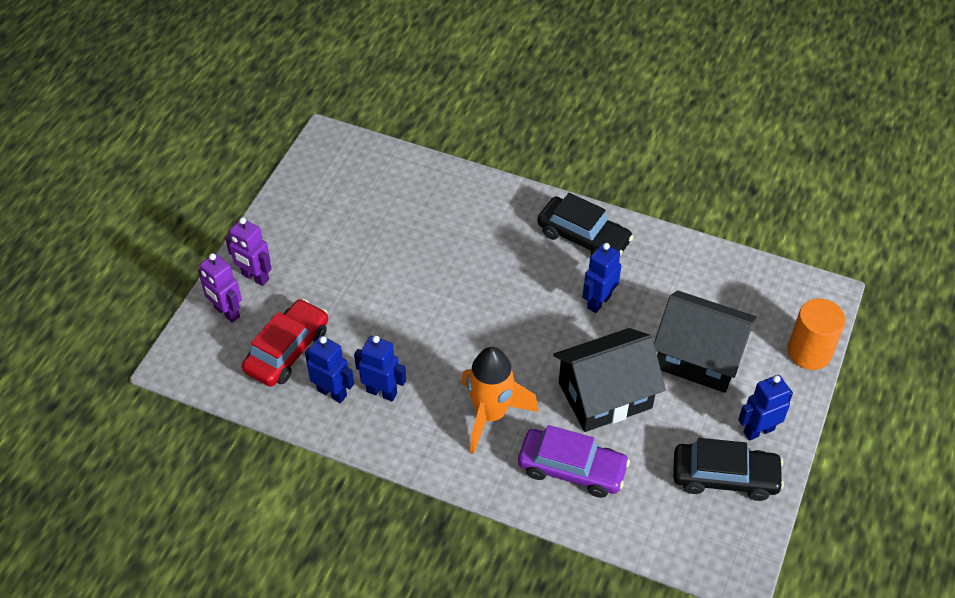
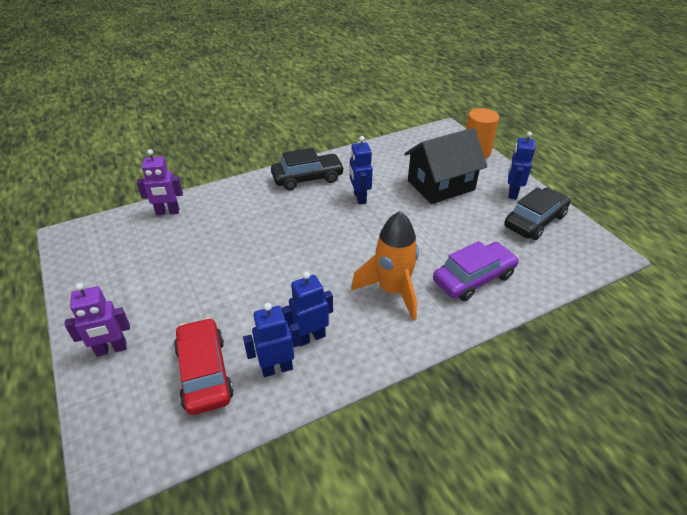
camera: 50 degrees left, 10 degrees down
(226, 312) = (115, 391): purple robot -> purple robot (167, 212)
(605, 395) = (430, 233): black house -> none

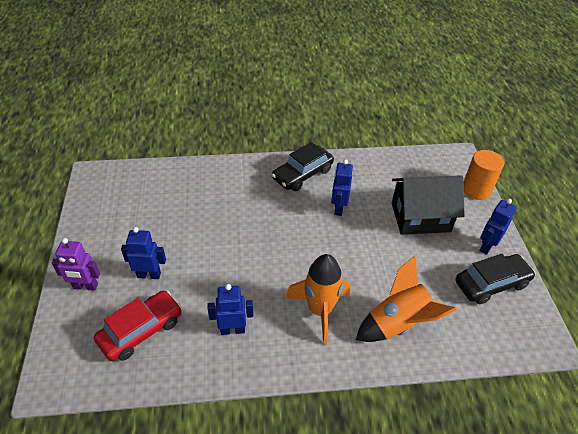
camera: 20 degrees right, 5 degrees up
(167, 212) = (174, 175): purple robot -> none
(204, 372) = (141, 330): red car -> red car turned 45 degrees clockwise
(277, 368) = (195, 347): blue robot -> blue robot (149, 275)
(307, 178) = (302, 174): black car -> black car turned 135 degrees clockwise
(473, 278) = (398, 323): purple car -> orange rocket

